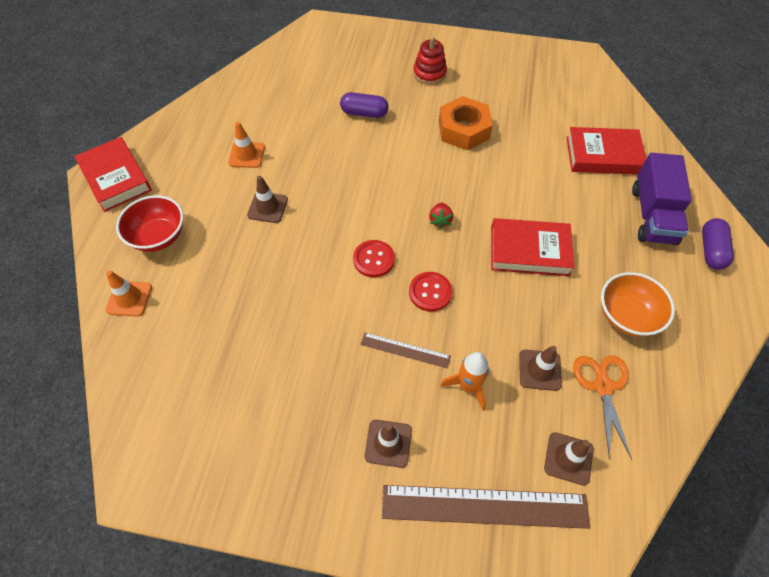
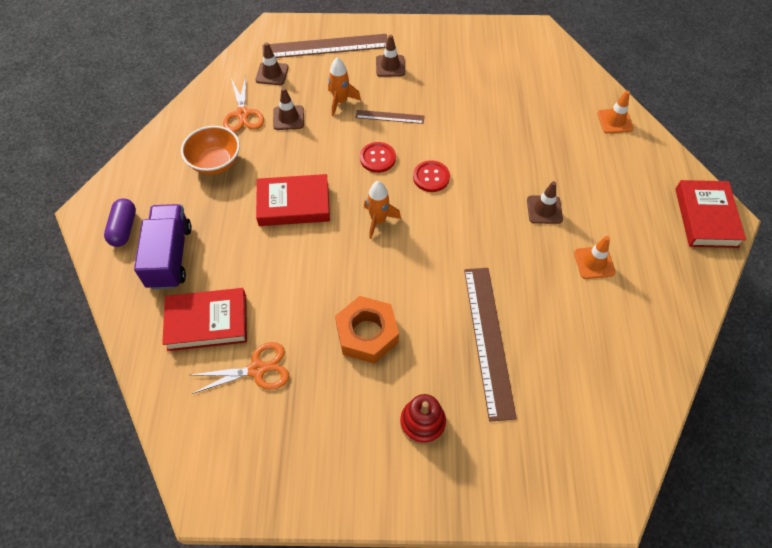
camera: 170 degrees right, 0 degrees up
(116, 178) = (706, 217): red book -> red book turned 45 degrees clockwise
(159, 236) = (625, 170): red bowl -> none
(364, 113) = (488, 340): purple capsule -> brown ruler
(440, 220) = (378, 221): red strawberry -> orange rocket
(555, 118) = (257, 369): none -> orange scissors

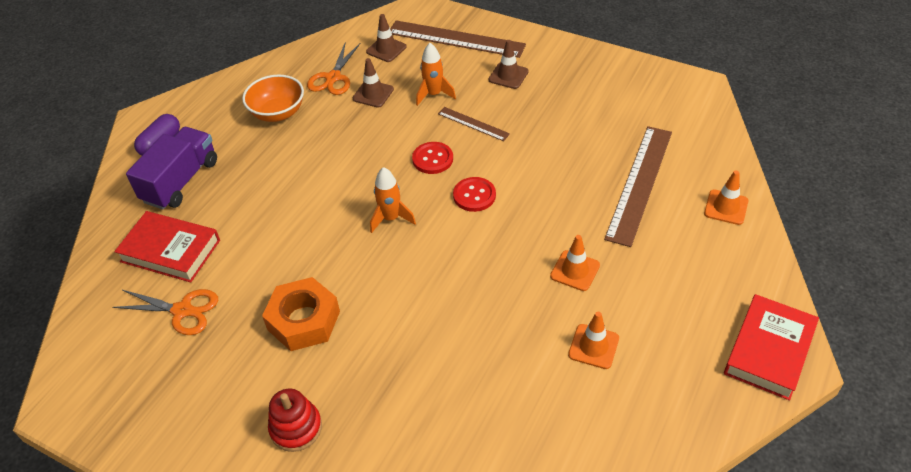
camera: 30 degrees right, 10 degrees down
(294, 204) = (321, 174): red book -> none
(488, 340) = (419, 377): brown ruler -> brown ruler (639, 183)
(544, 210) = (575, 271): brown traffic cone -> orange traffic cone

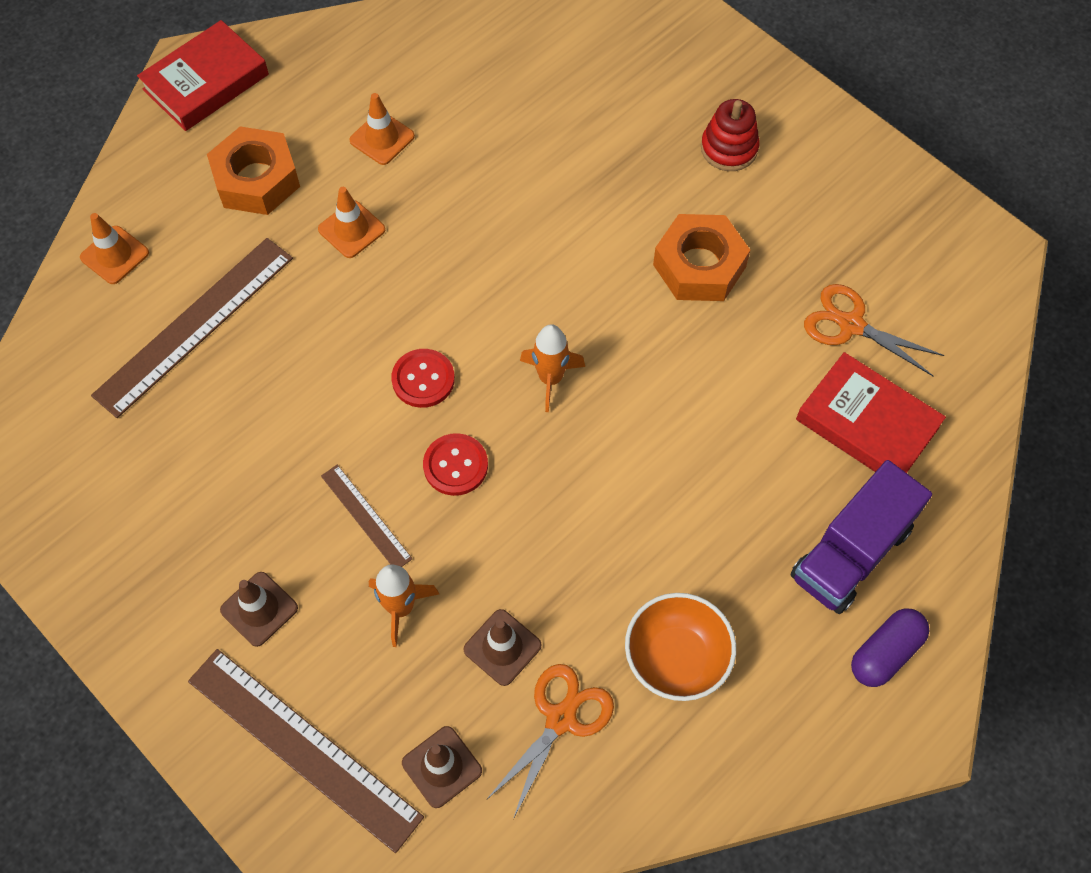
camera: 165 degrees left, 15 degrees up
(669, 285) = (256, 179): none -> orange nut

